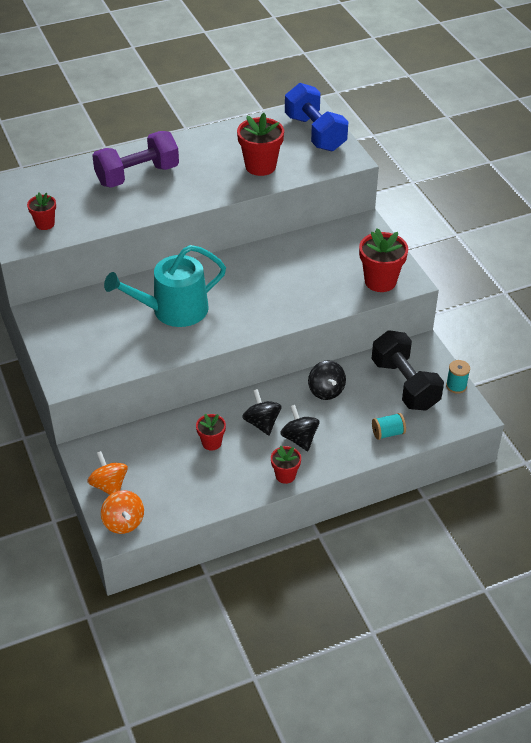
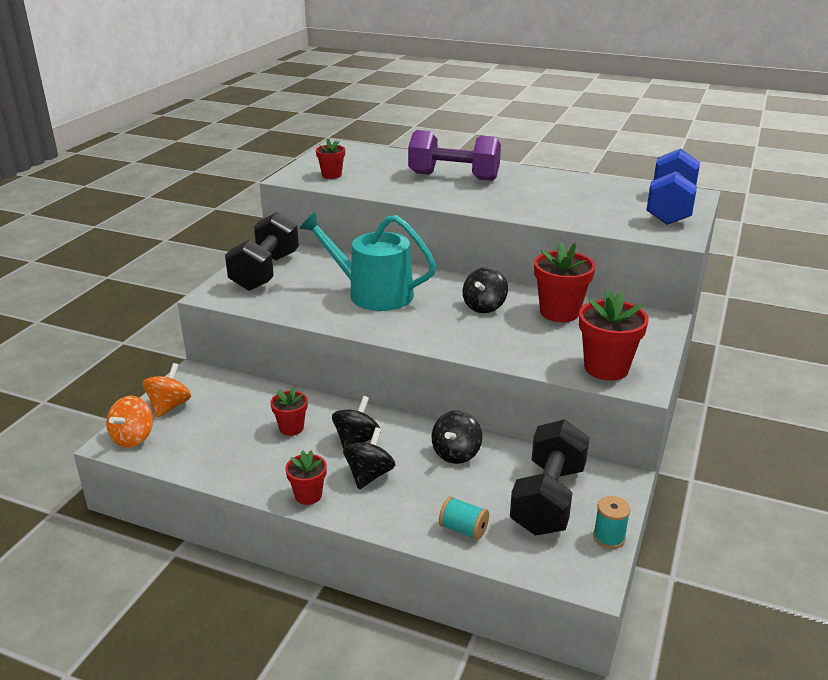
camera: 45 degrees right, 15 degrees down
(68, 338) = (265, 272): none -> black dumbbell
(257, 276) = (484, 306): none -> black spinning top
(260, 166) = (573, 209): red flower pot -> red flower pot (559, 312)

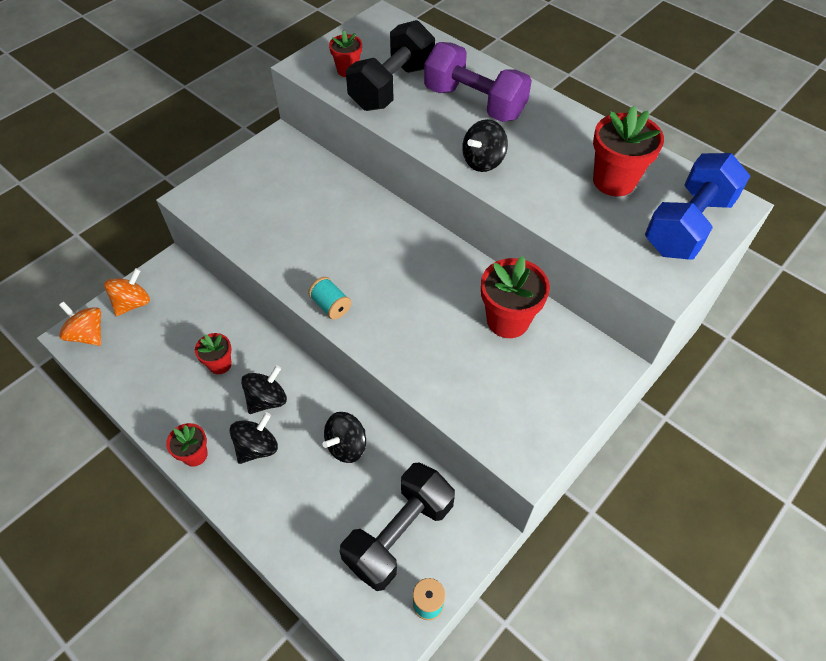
camera: 20 degrees right, 25 degrees up
(133, 438) = (88, 334): orange spinning top -> orange spinning top turned 90 degrees clockwise
(265, 272) = (254, 175): black dumbbell -> black dumbbell (392, 87)
(372, 293) = (337, 237): turquoise watering can -> none
(463, 529) = (304, 544): turquoise spool -> turquoise spool (331, 306)
(484, 306) = (435, 289): black spinning top -> black spinning top (483, 161)
(606, 368) = (506, 424): red flower pot -> red flower pot (614, 181)

